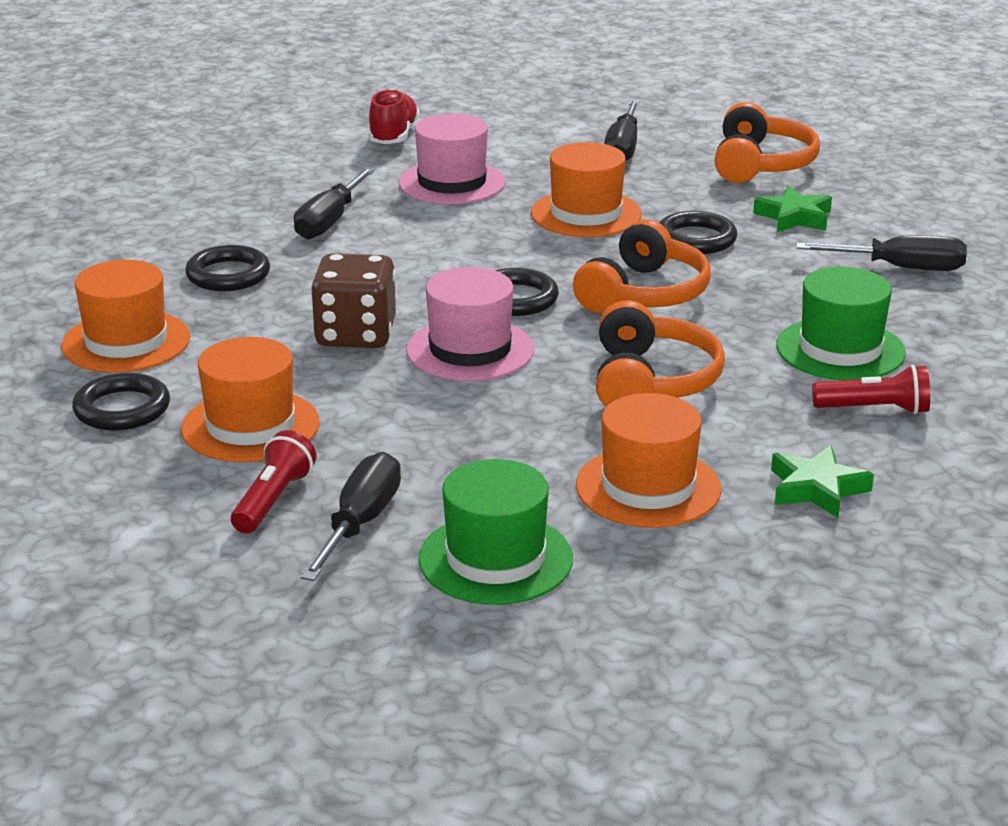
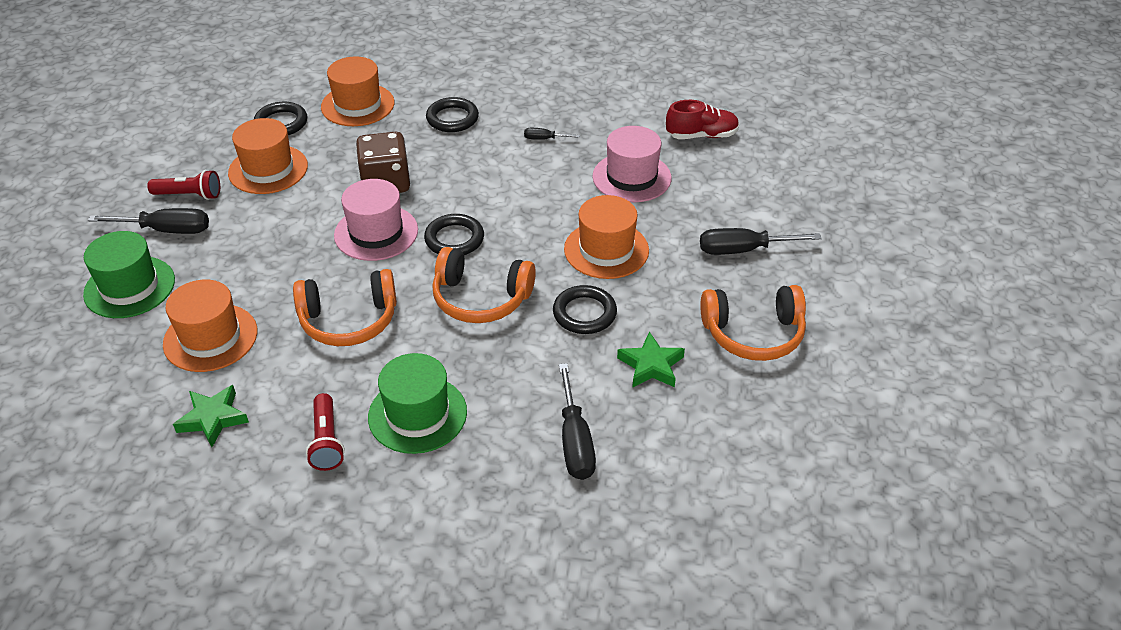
camera: 75 degrees right, 15 degrees up
(330, 221) = (544, 139): black screwdriver -> black screwdriver, size x0.52

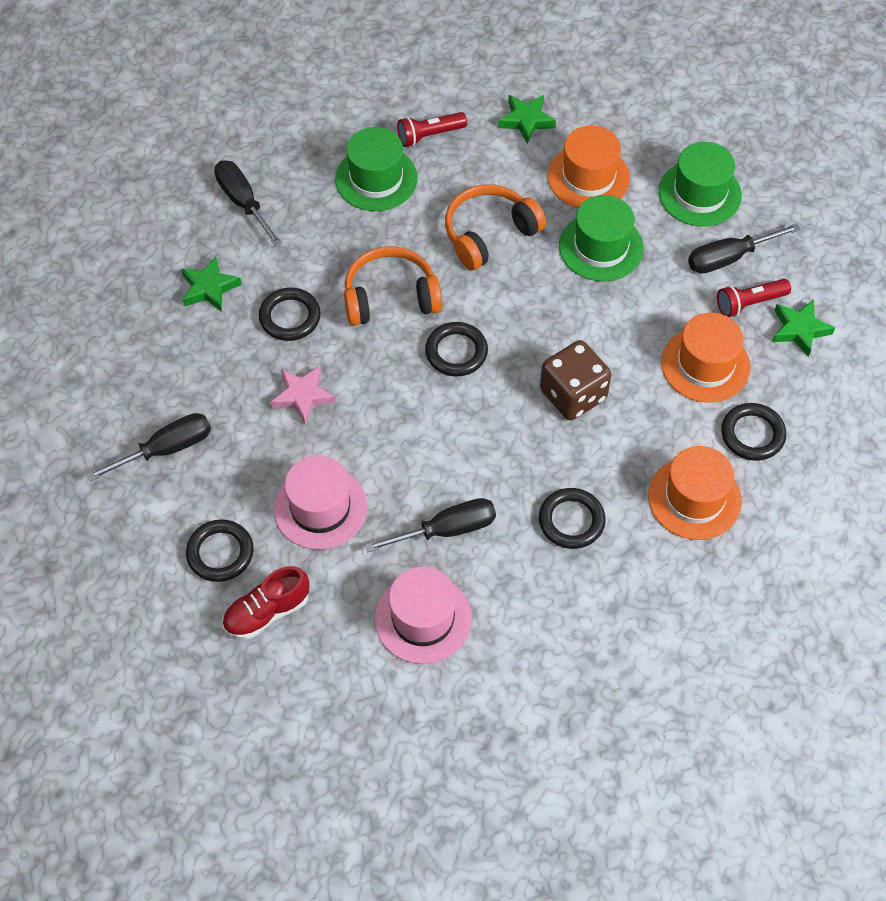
camera: 155 degrees right, 15 degrees up
(174, 167) = (799, 330): none -> green star
(261, 274) = (601, 247): none -> green hat
(326, 441) = (429, 135): red flashlight -> red flashlight turned 75 degrees counterclockwise
(376, 232) = (535, 330): pink hat -> pink hat (423, 618)
(544, 139) = (446, 530): black screwdriver -> black screwdriver, size x1.93
(606, 250) = (303, 396): orange hat -> pink star
(723, 175) = (220, 553): none -> black ring
(753, 334) = (129, 353): orange headphones -> none

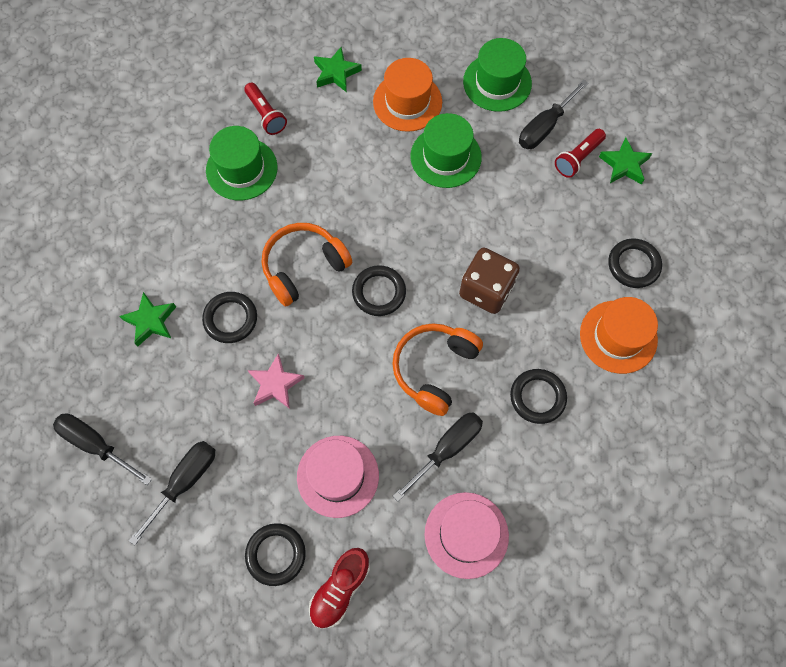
camera: 25 degrees left, 10 degrees up
(243, 202) = (142, 233): black screwdriver -> black screwdriver (96, 445)
(429, 135) = (266, 115): red flashlight -> red flashlight turned 75 degrees counterclockwise
(489, 234) = (355, 180): orange headphones -> orange headphones (434, 369)
(705, 365) = (571, 222): orange hat -> none

